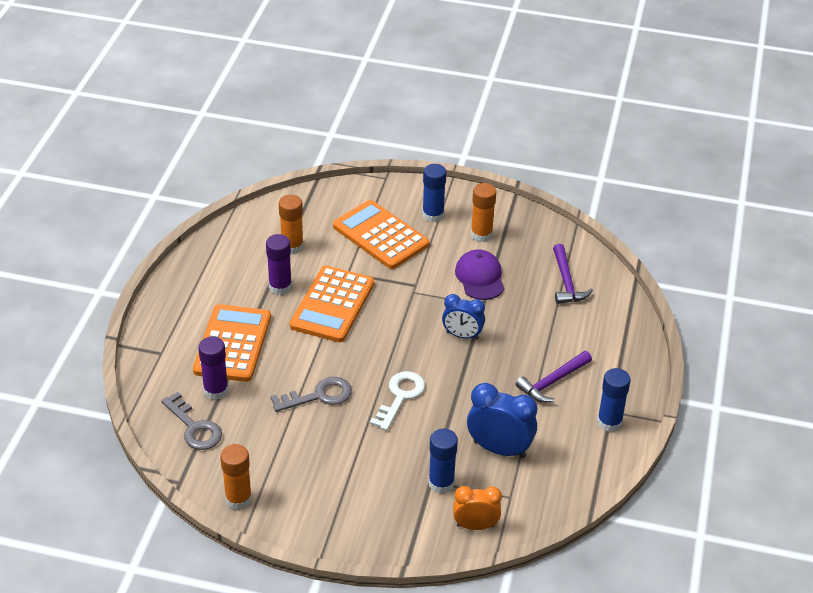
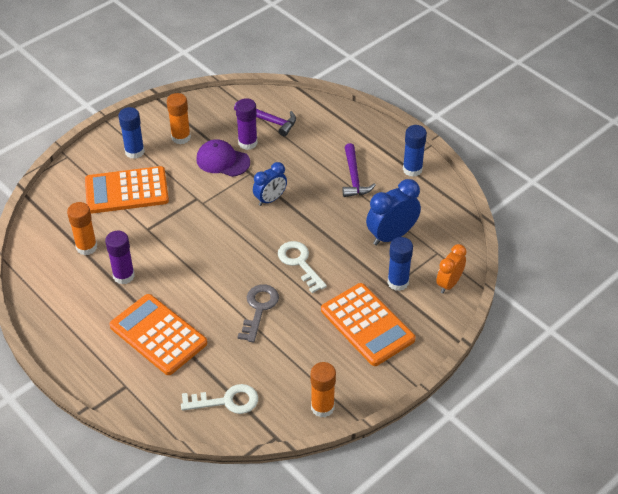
camera: 55 degrees left, 5 degrees up
(194, 427) = (226, 401): grey key -> white key
(216, 390) = (199, 369): purple glue stick -> purple glue stick (247, 143)
(332, 305) = (173, 254): orange calculator -> orange calculator (367, 325)

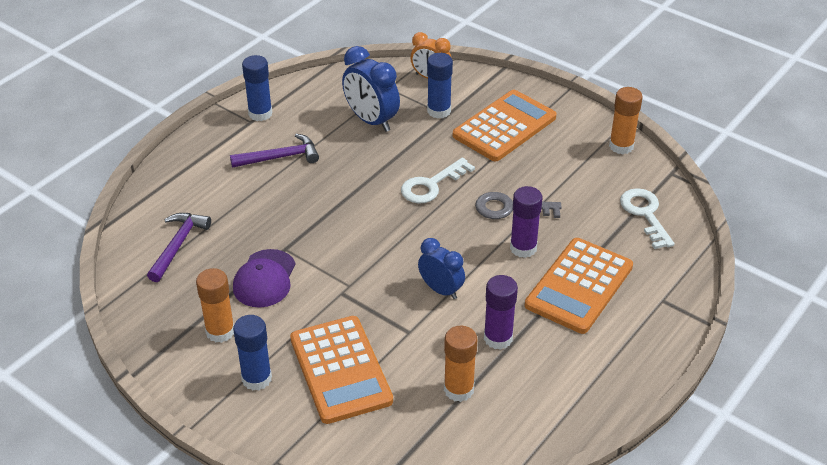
camera: 100 degrees left, 5 degrees down
(247, 143) = (226, 259): purple glue stick -> purple glue stick (523, 248)
(270, 199) = (331, 223): blue clock -> blue clock (441, 290)

